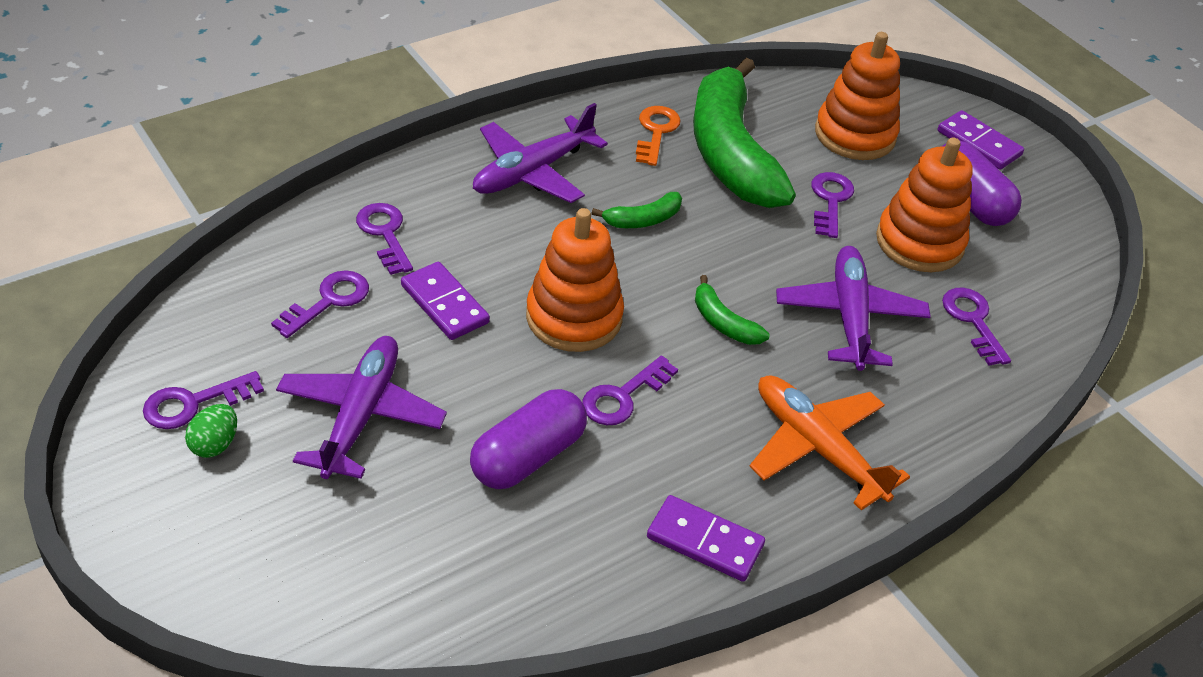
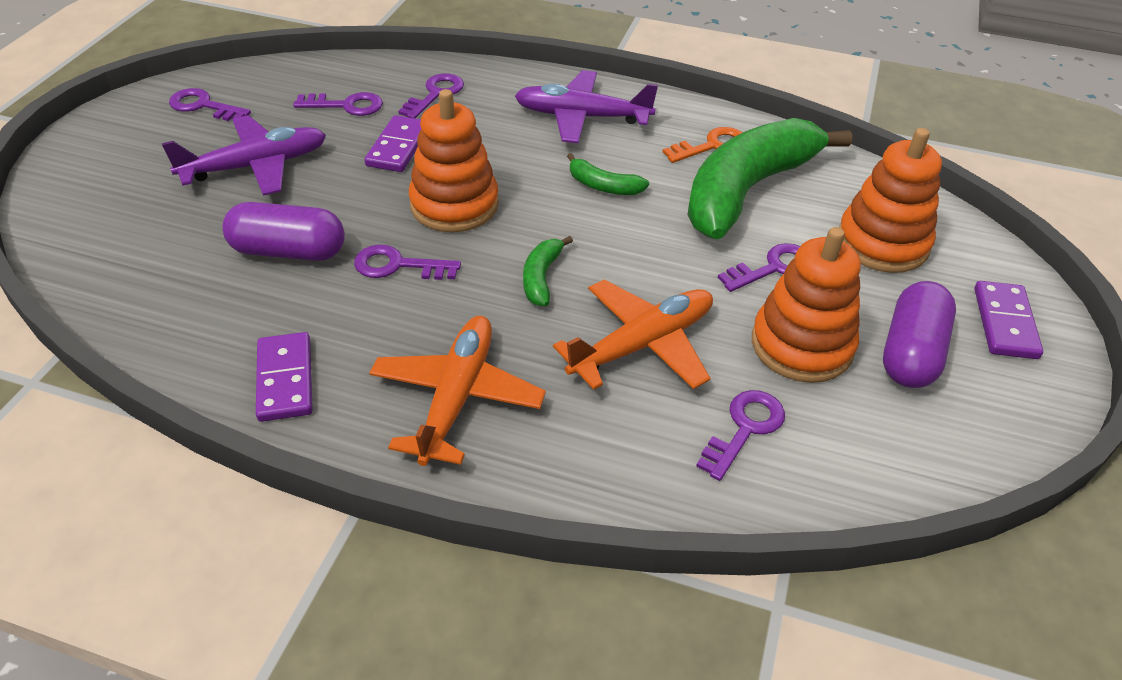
camera: 55 degrees right, 0 degrees up
(215, 444) = (176, 129): green egg -> none
(849, 317) = (642, 345): purple plane -> orange plane

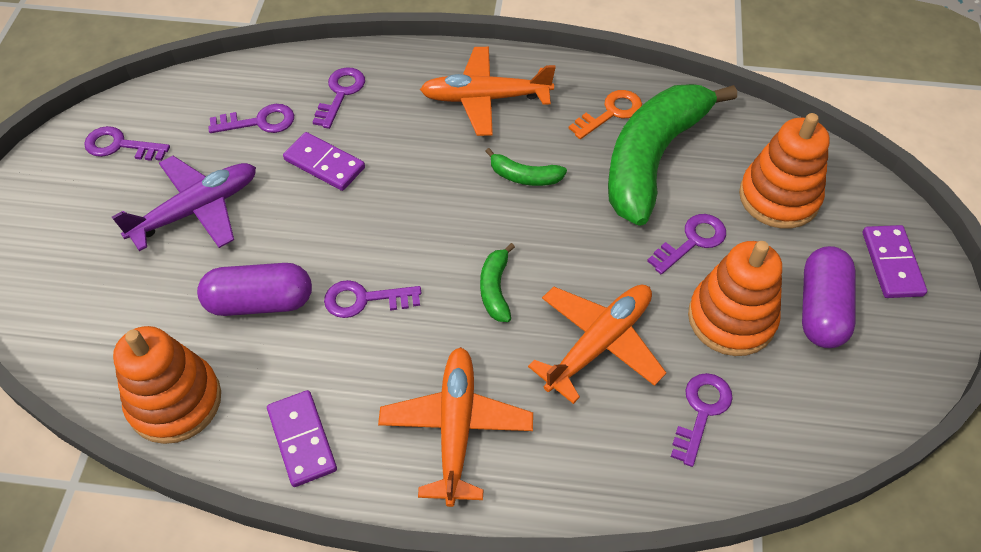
camera: 10 degrees left, 10 degrees up
(398, 147) = (324, 164): purple domino -> purple domino turned 60 degrees counterclockwise
(454, 205) = (396, 222): orange stacking toy -> orange stacking toy (175, 401)
(582, 117) = (485, 98): purple plane -> orange plane

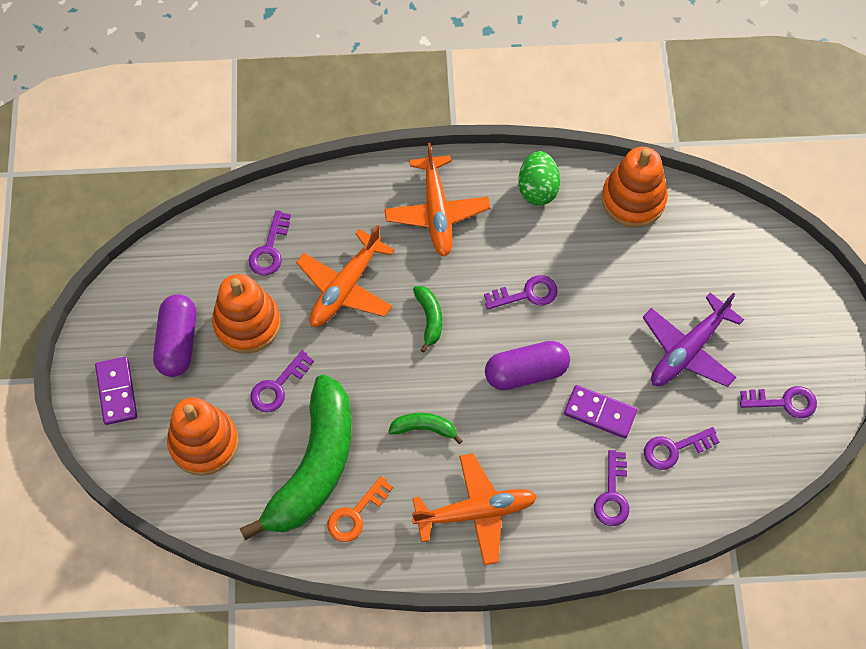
camera: 170 degrees right, 10 degrees up
(260, 302) = (604, 279): purple capsule -> purple capsule (526, 372)
(302, 439) = (537, 189): purple domino -> green egg

